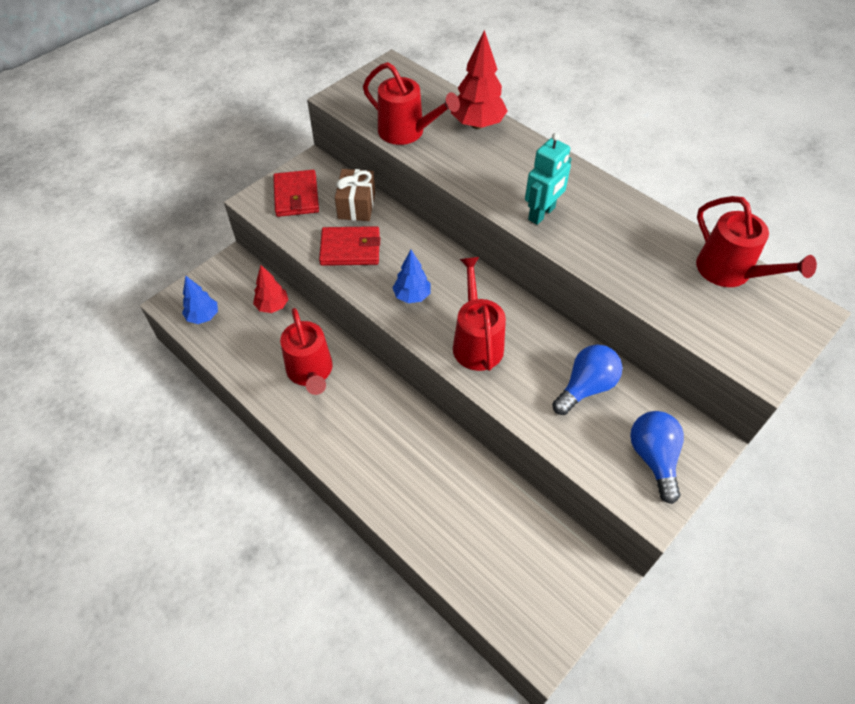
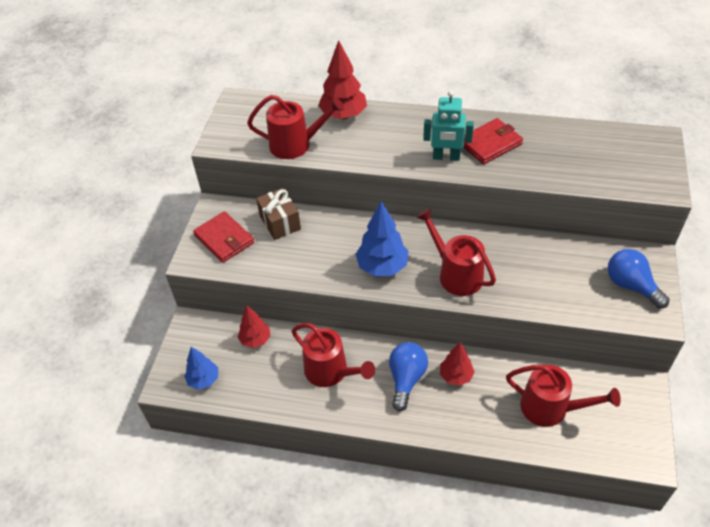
camera: 30 degrees left, 5 degrees down
(350, 249) = (304, 257): red wallet -> red wallet (490, 143)
(412, 296) = (382, 267): blue tree -> blue tree, size x1.57
(419, 444) = (455, 376): none -> red tree
(542, 214) = (446, 157): turquoise robot -> turquoise robot turned 90 degrees clockwise
(586, 387) = (552, 264): blue light bulb -> blue light bulb (406, 379)
(730, 272) = (595, 137): red watering can -> red watering can (551, 408)

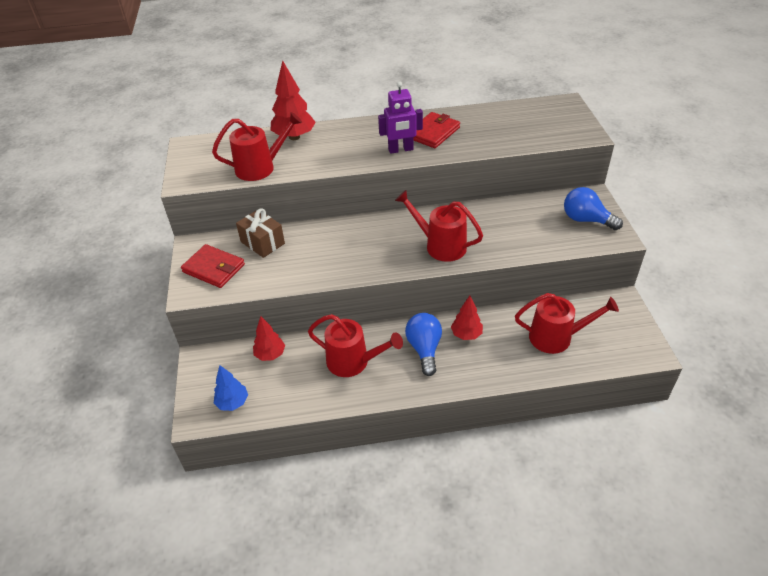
camera: 20 degrees left, 5 degrees down
(382, 267) = (373, 255): blue tree -> none
(446, 157) = (400, 150): turquoise robot -> purple robot

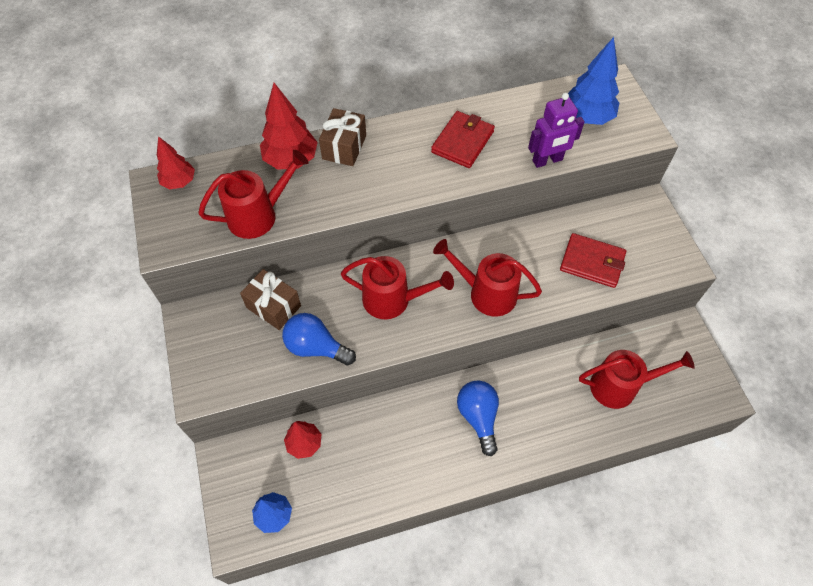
camera: 10 degrees left, 15 degrees up
(214, 268) = (222, 352): red wallet -> red wallet (592, 262)
(337, 131) = (344, 147): none -> brown gift
(353, 362) = (401, 443): red watering can -> red watering can (393, 300)
(400, 150) = (428, 173): purple robot -> purple robot (547, 160)
(466, 334) = (521, 392): red tree -> red tree (179, 182)
(539, 122) = (587, 117): none -> blue tree
(586, 220) = (646, 240): blue light bulb -> blue light bulb (316, 347)

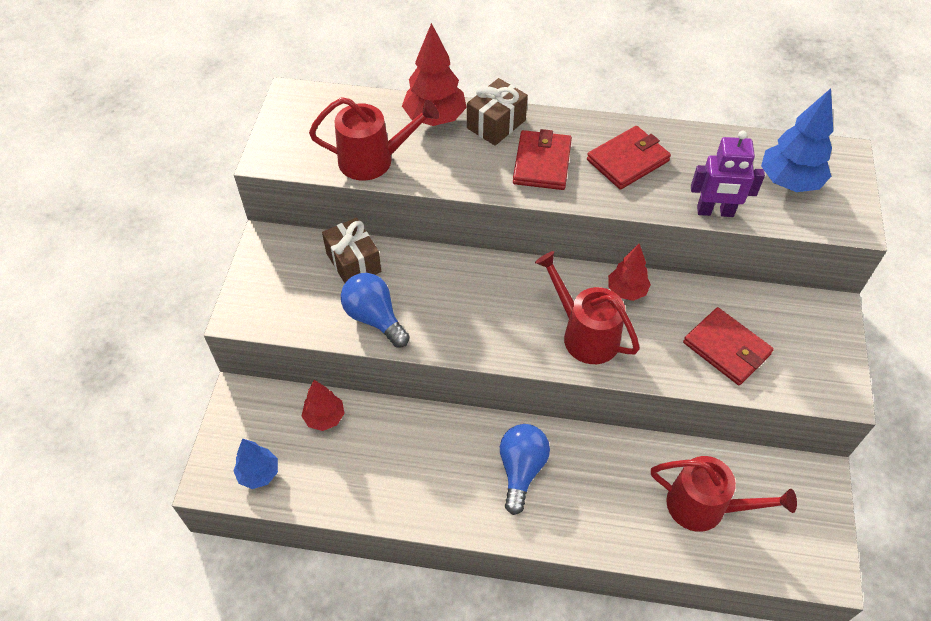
camera: 25 degrees right, 5 degrees down
(179, 182) = (314, 103): red tree -> red tree (626, 291)
(393, 300) = (479, 302): red watering can -> none
(398, 168) = (542, 163): none -> red wallet

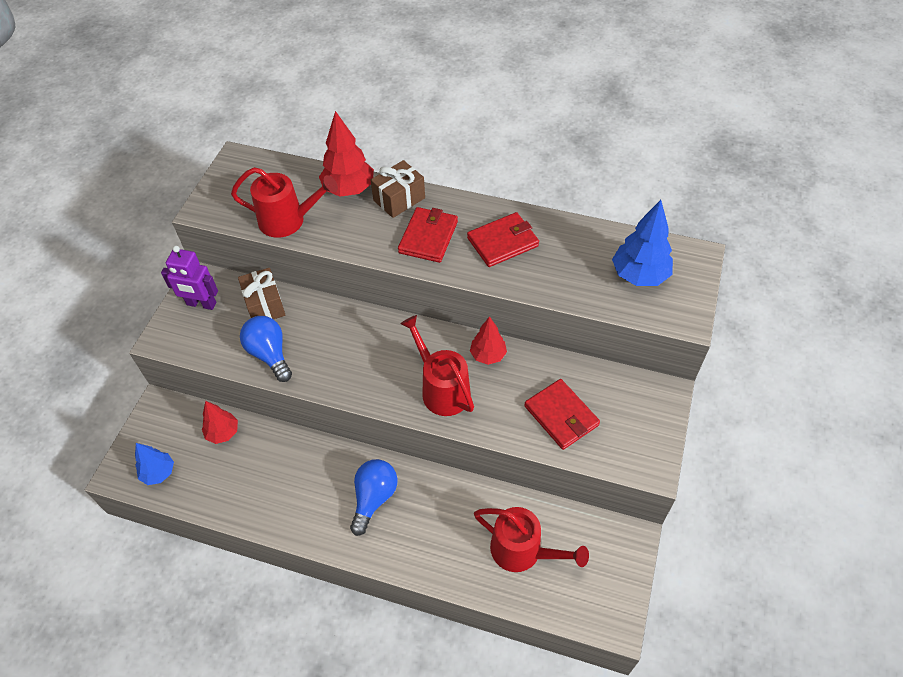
camera: 10 degrees right, 0 degrees up
(715, 212) = (565, 295): purple robot -> purple robot (201, 304)

